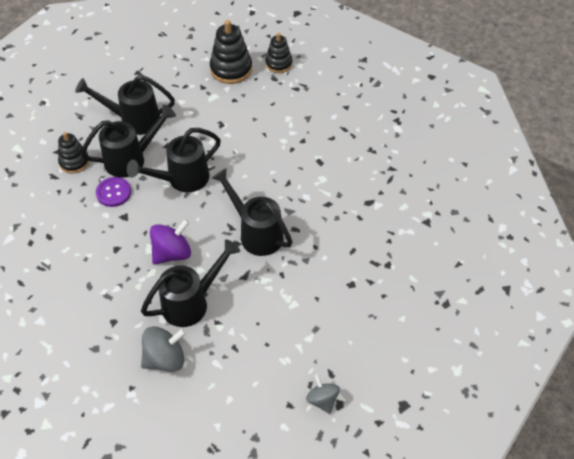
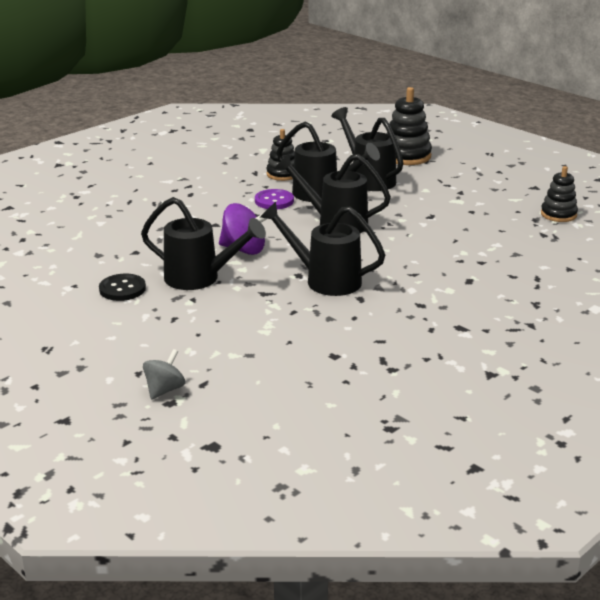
camera: 55 degrees right, 25 degrees down
(165, 358) = (122, 289): grey spinning top -> black button
(231, 69) = (506, 196): black stacking toy -> black stacking toy (406, 156)
(256, 233) = (325, 280): black watering can -> black watering can turned 75 degrees counterclockwise

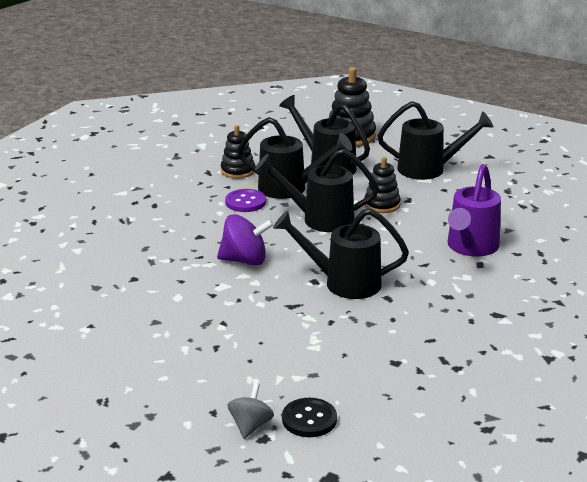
camera: 15 degrees left, 0 degrees up
(122, 289) = (144, 322): black button -> black button (309, 419)
(200, 278) = (217, 299): black watering can -> black watering can (429, 169)
(468, 265) = (470, 247): none -> purple watering can
(558, 214) = (526, 183): black stacking toy -> black stacking toy (382, 205)

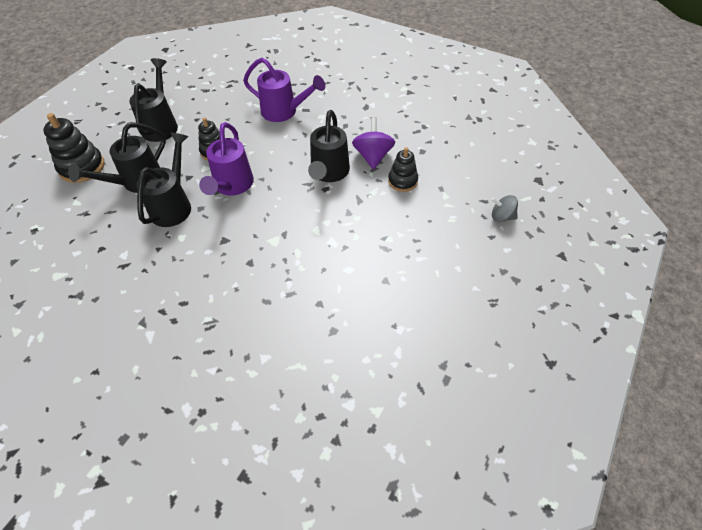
camera: 90 degrees left, 25 degrees up
(237, 171) = (128, 243): black stacking toy -> black stacking toy (402, 181)
(244, 260) = (293, 230): purple spinning top -> purple spinning top (373, 156)
(245, 202) = (192, 234): purple button -> none
(309, 419) = (488, 189): black button -> none
(320, 219) = (232, 186): black watering can -> purple watering can

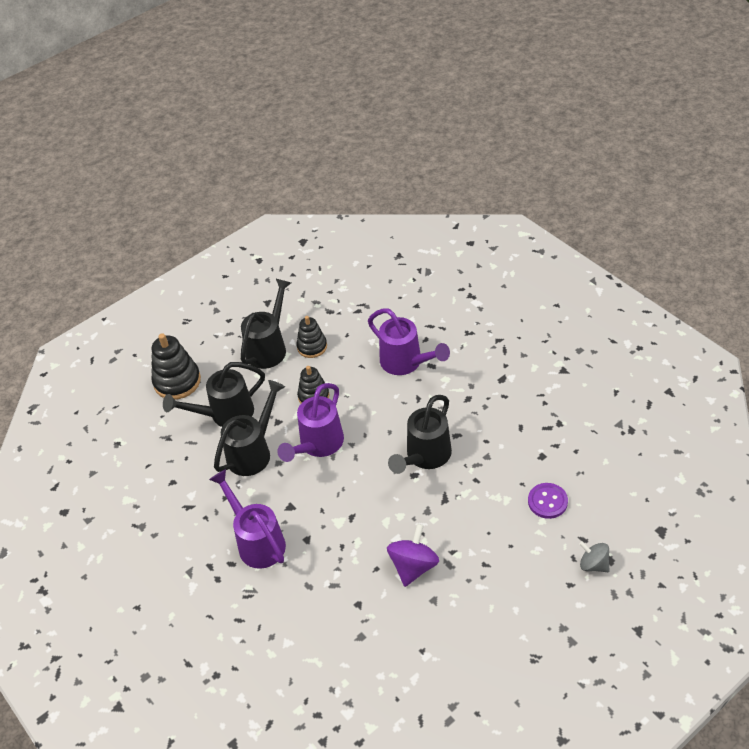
camera: 25 degrees right, 5 degrees down
(203, 277) = (257, 541): none -> purple watering can
(373, 156) = (482, 448): purple spinning top -> purple spinning top (413, 566)
(402, 181) = (502, 489): black stacking toy -> black stacking toy (312, 347)
(443, 181) = (547, 501): none -> purple button

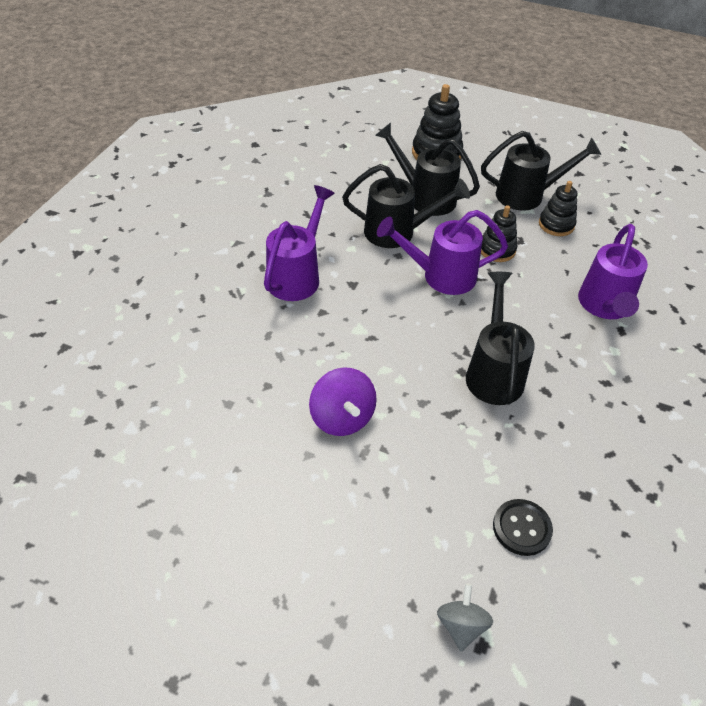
camera: 55 degrees right, 0 degrees up
(413, 566) = (342, 418): purple spinning top -> purple spinning top turned 75 degrees clockwise
(425, 456) = (494, 372): black watering can -> black watering can turned 90 degrees clockwise
(547, 501) = (521, 528): purple button -> black button

